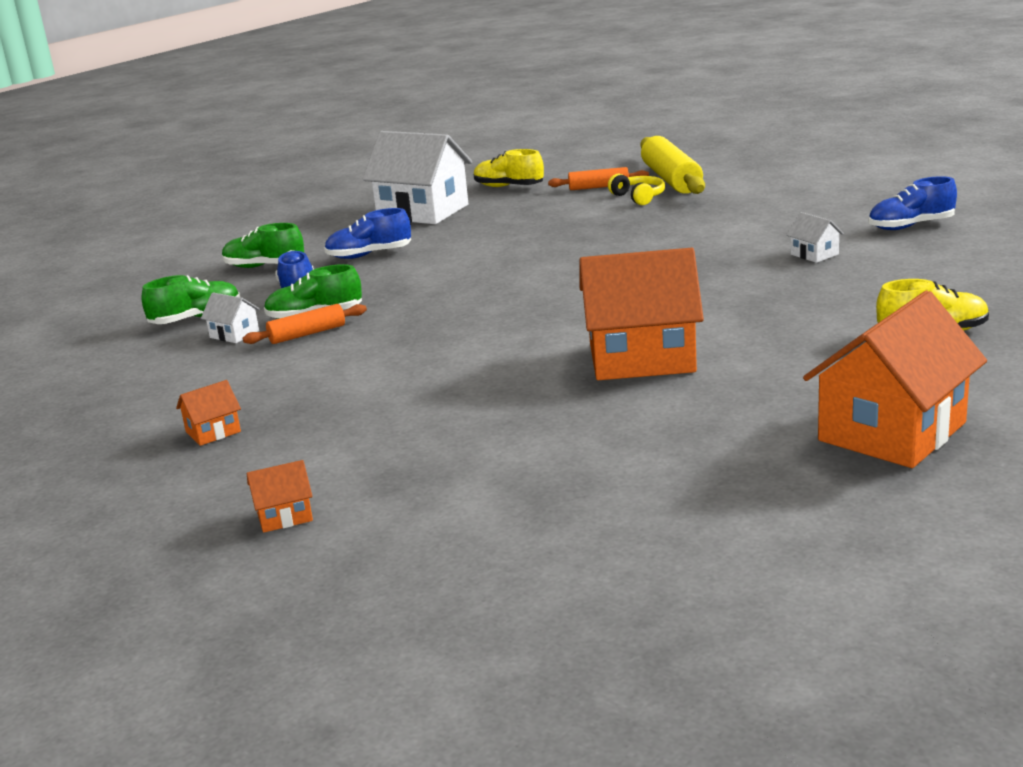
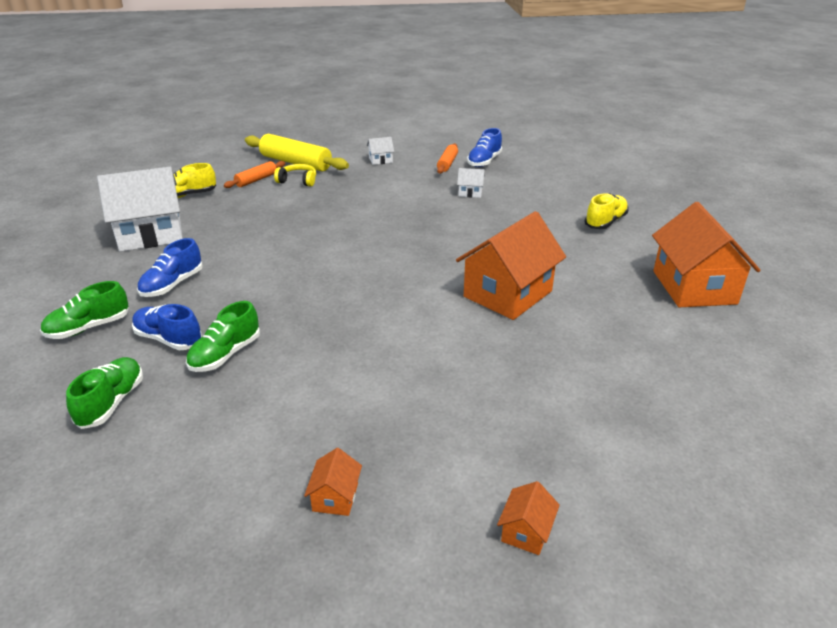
camera: 50 degrees left, 10 degrees up
(234, 334) = (181, 401): white house -> white house (380, 160)
(307, 334) = (249, 372): orange rolling pin -> orange rolling pin (447, 163)

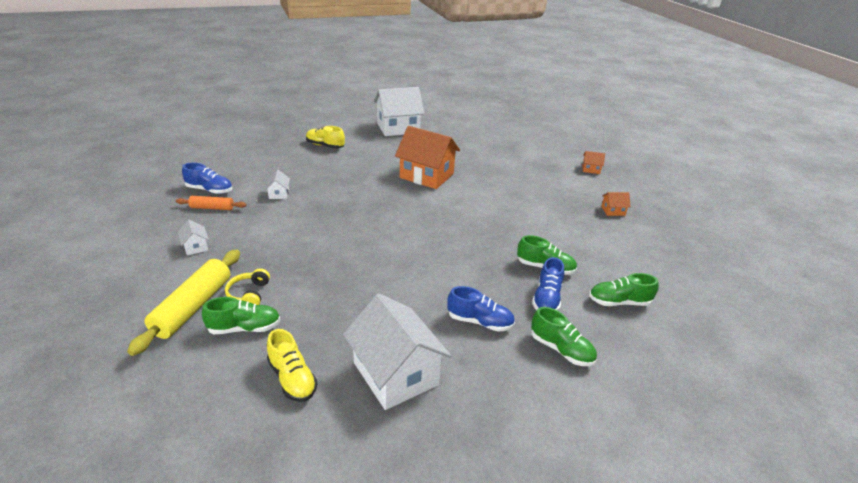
camera: 105 degrees left, 0 degrees up
(256, 180) = (244, 328): orange rolling pin -> green shoe
(694, 287) = (398, 128): orange house -> white house

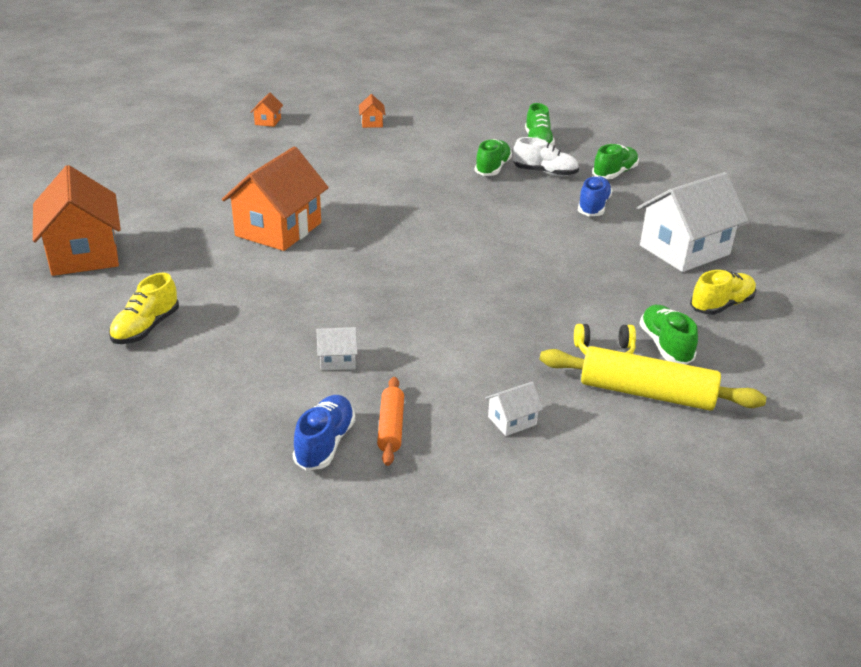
camera: 90 degrees left, 0 degrees up
(398, 128) = (84, 254): white house -> orange house
(546, 299) = (545, 173): blue shoe -> white shoe

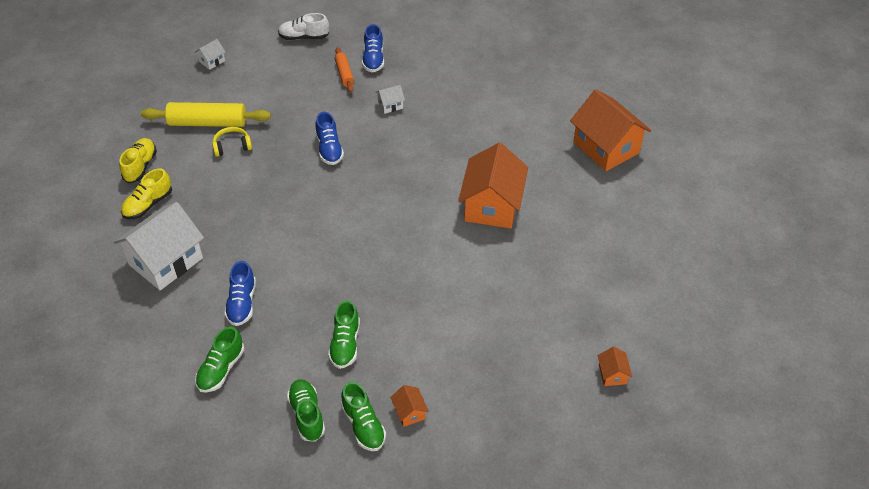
camera: 165 degrees right, 15 degrees up
(146, 328) = (513, 101): yellow shoe -> yellow shoe (140, 166)
(372, 123) = (502, 405): orange house -> orange house (409, 412)
(456, 321) = (329, 149): none -> blue shoe
(512, 421) = (282, 90): white house -> white house (212, 61)
(545, 173) = (292, 351): white shoe -> white shoe (304, 37)
(665, 346) = (193, 159): green shoe -> green shoe (363, 425)

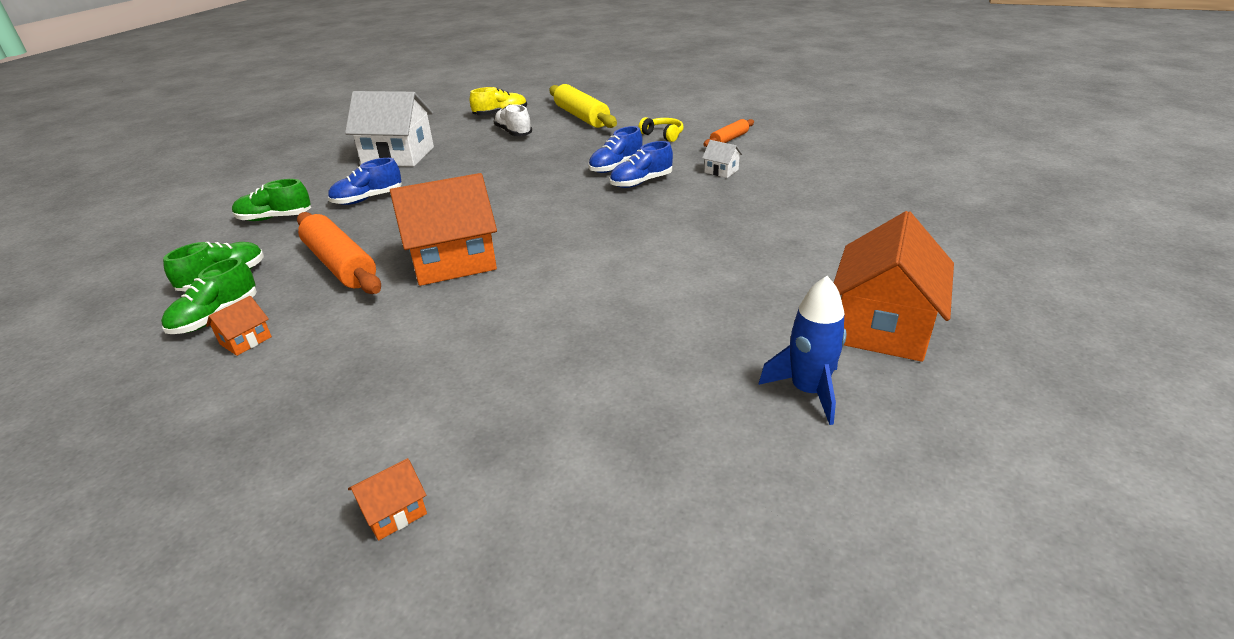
camera: 60 degrees right, 15 degrees down
(148, 204) = (459, 130): yellow shoe -> none
(212, 61) = (657, 95): white house -> none
(232, 146) = (565, 133): yellow headphones -> yellow headphones (663, 135)
(304, 37) = (746, 111): white shoe -> white shoe (513, 133)
(345, 344) = (340, 265): green shoe -> orange rolling pin
(373, 59) = (772, 143): blue shoe -> blue shoe (641, 182)
(492, 206) = (646, 277): orange house -> orange house (453, 261)
(631, 200) = (808, 391): none -> blue rocket

